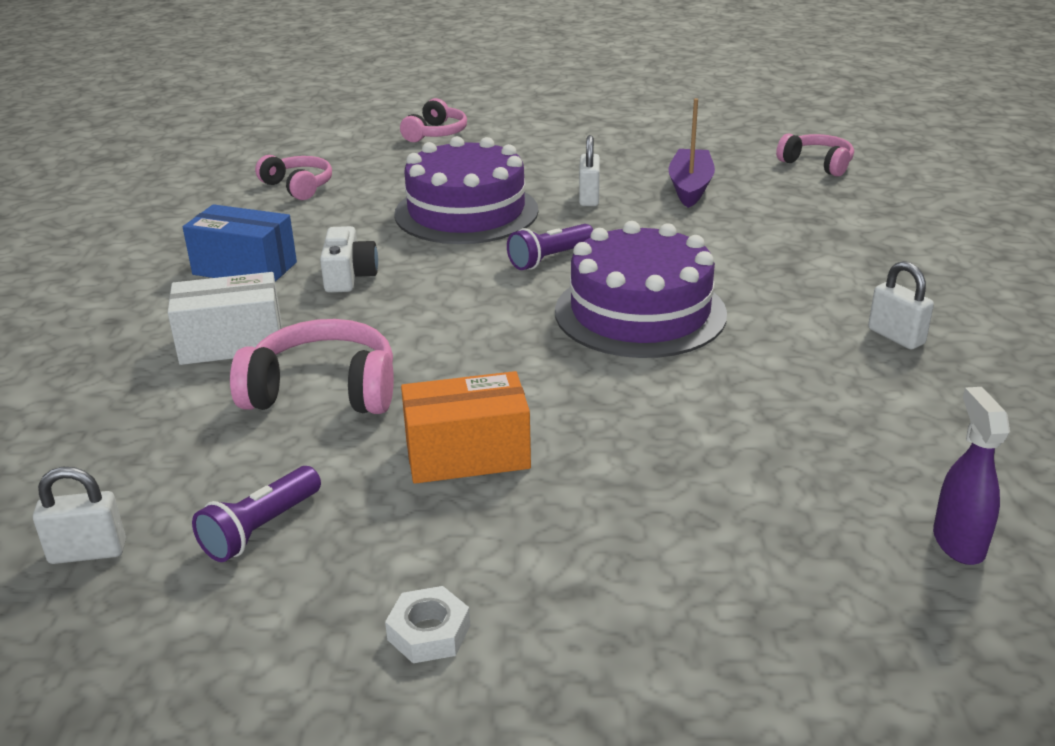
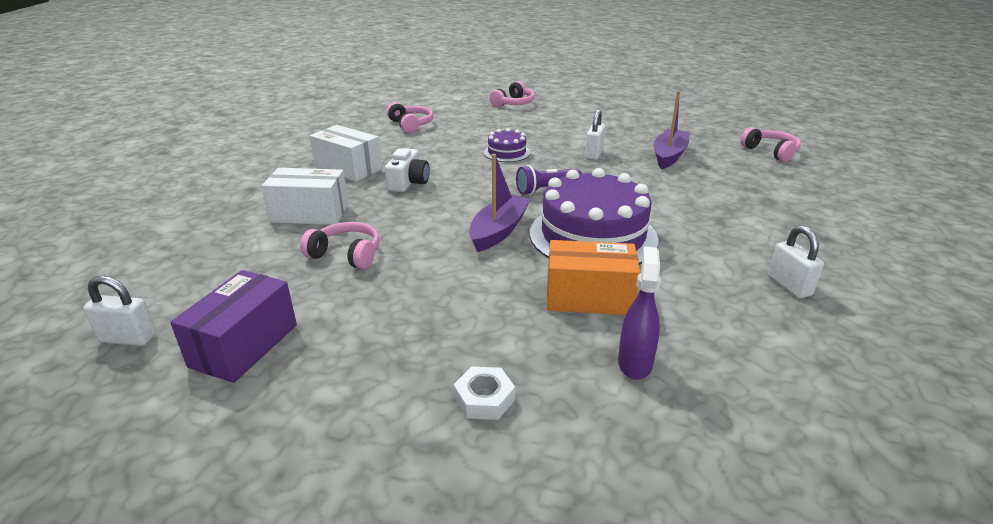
camera: 15 degrees right, 0 degrees up
(245, 268) = (348, 169): blue box -> white box
(260, 529) = (244, 345): purple flashlight -> purple box
(323, 391) = (346, 254): pink headphones -> pink headphones, size x0.66
(429, 632) = (306, 457): white nut -> white nut (484, 399)
(466, 212) = (507, 152): purple cake -> purple cake, size x0.48
(467, 454) = (415, 318): orange box -> orange box (589, 297)
(514, 325) = (499, 231): none -> purple boat
(958, 542) = (785, 481): purple spray bottle -> purple spray bottle (635, 363)

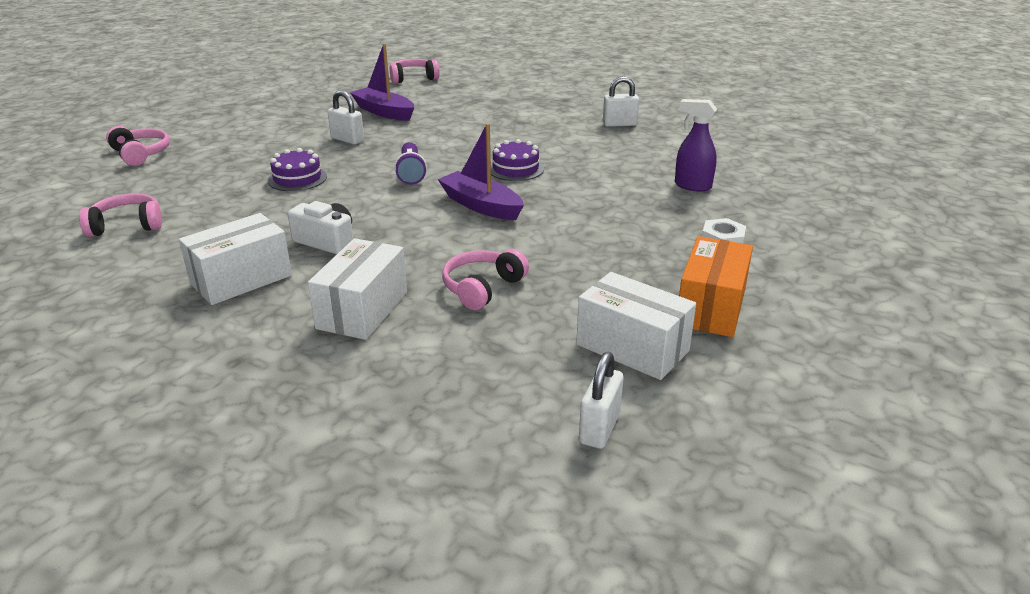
camera: 75 degrees left, 0 degrees up
(244, 345) = (632, 348): purple box -> white box
(589, 297) = (609, 186): orange box -> orange box (710, 307)
(593, 236) = (515, 169): purple cake -> purple cake, size x0.48

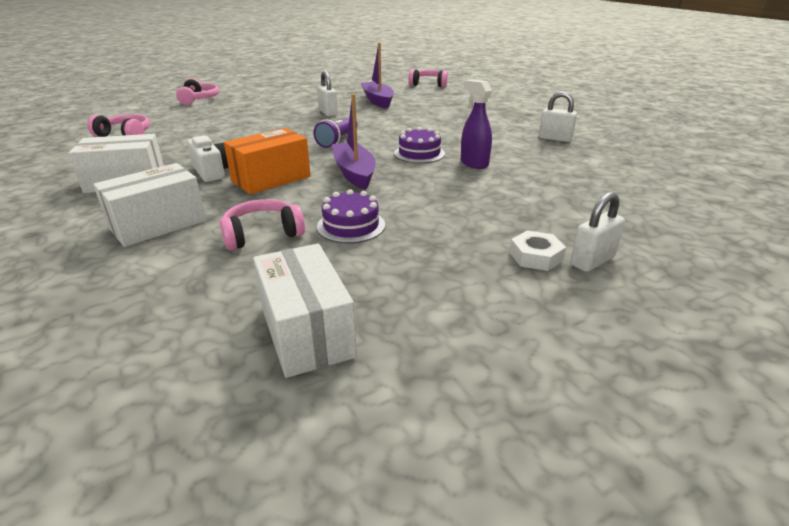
camera: 30 degrees right, 0 degrees up
(297, 178) = (260, 129): purple cake -> purple cake (351, 226)
(599, 428) = (159, 404): white padlock -> white padlock (592, 261)
(692, 186) = (564, 200): purple spray bottle -> purple spray bottle (474, 163)
(710, 307) = (438, 320): orange box -> orange box (271, 179)

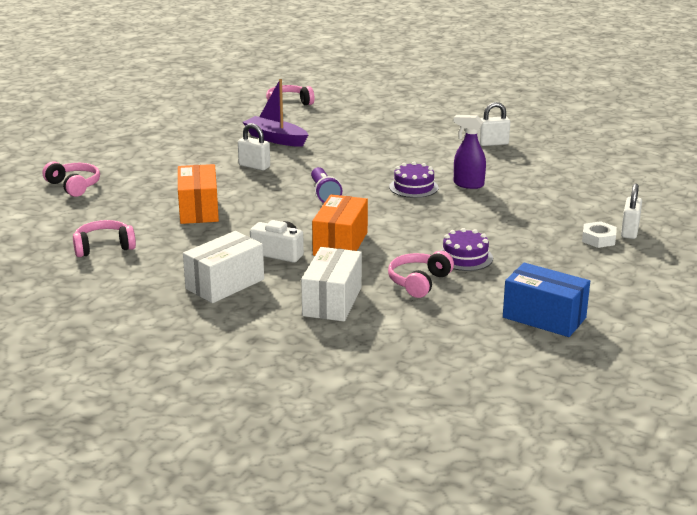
camera: 35 degrees left, 5 degrees down
(232, 129) = (198, 210): none -> orange box
(306, 332) = (544, 318): white box -> blue box
(354, 173) = (395, 219): purple boat -> none

